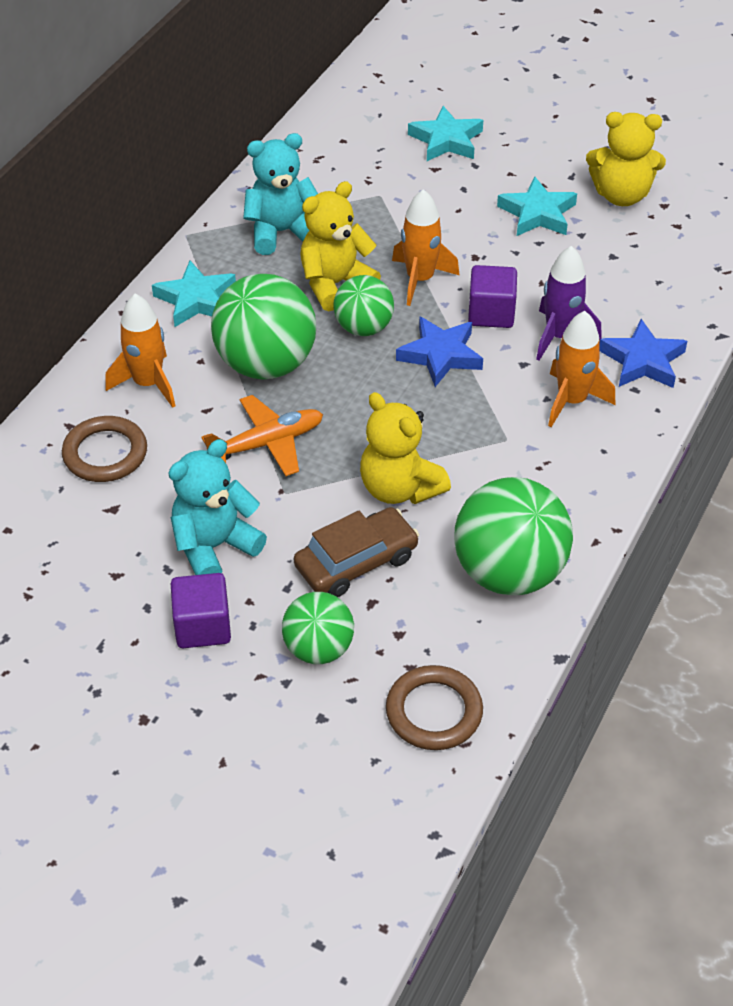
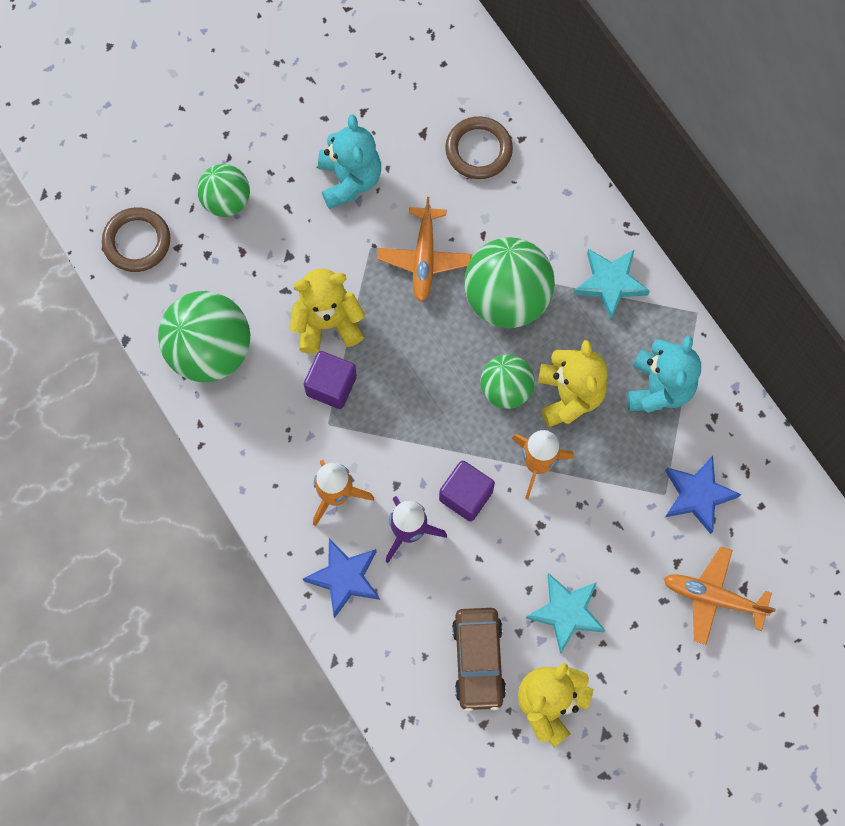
camera: 120 degrees right, 25 degrees up
(148, 383) = (534, 208): orange rocket -> none
(203, 626) = (288, 143): purple cube -> purple cube (331, 386)
(356, 562) = (281, 260): brown car -> brown car (478, 660)
(440, 355) = (442, 429): blue star -> blue star (697, 495)
(446, 140) = (713, 597): turquoise star -> orange plane

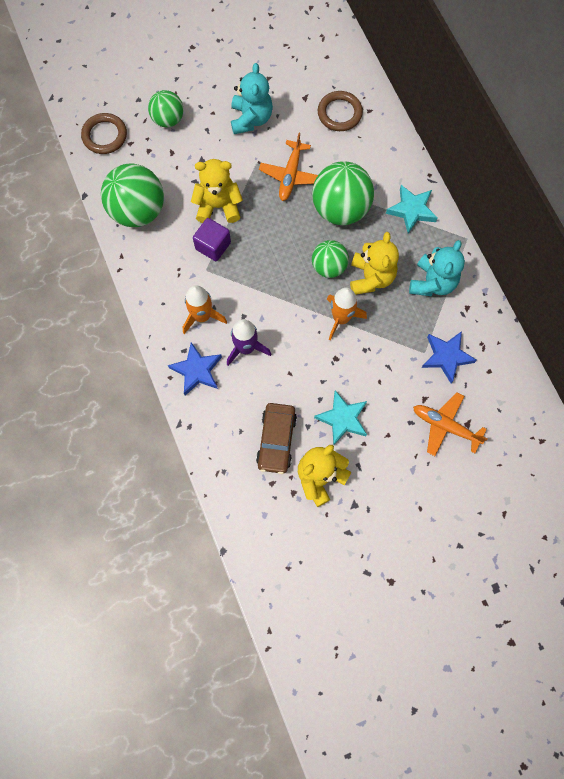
camera: 10 degrees right, 0 degrees up
(466, 495) = (289, 331): purple cube -> none

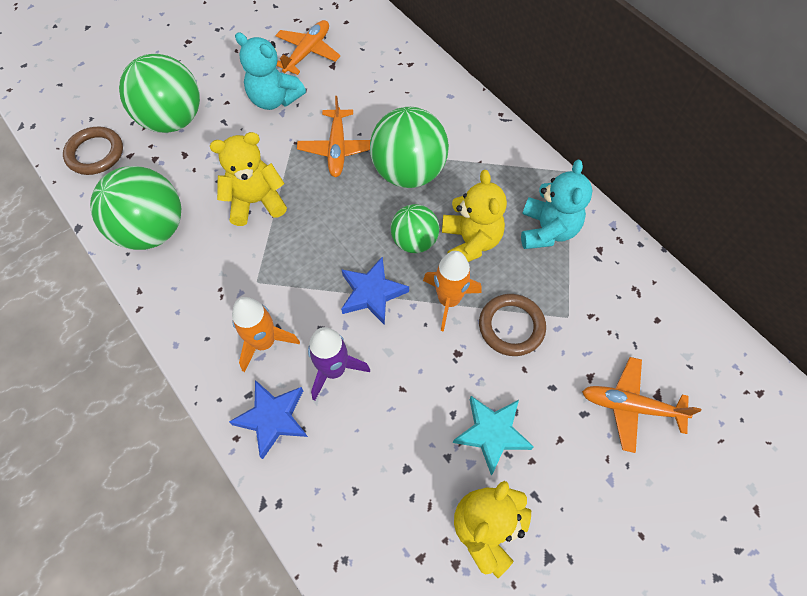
camera: 15 degrees left, 10 degrees down
(168, 119) = (173, 120): green ball -> green ball, size x1.68
(213, 246) = (259, 250): purple cube -> none
(251, 119) = (274, 99): turquoise teddy bear -> turquoise teddy bear turned 135 degrees clockwise
(276, 440) = (409, 489): brown car -> none
(287, 80) = (307, 52): none -> orange plane
(339, 113) = (377, 73): brown ring -> brown ring (511, 326)
(412, 210) = (494, 155): turquoise star -> none
(446, 357) = (598, 315): blue star -> blue star (372, 293)

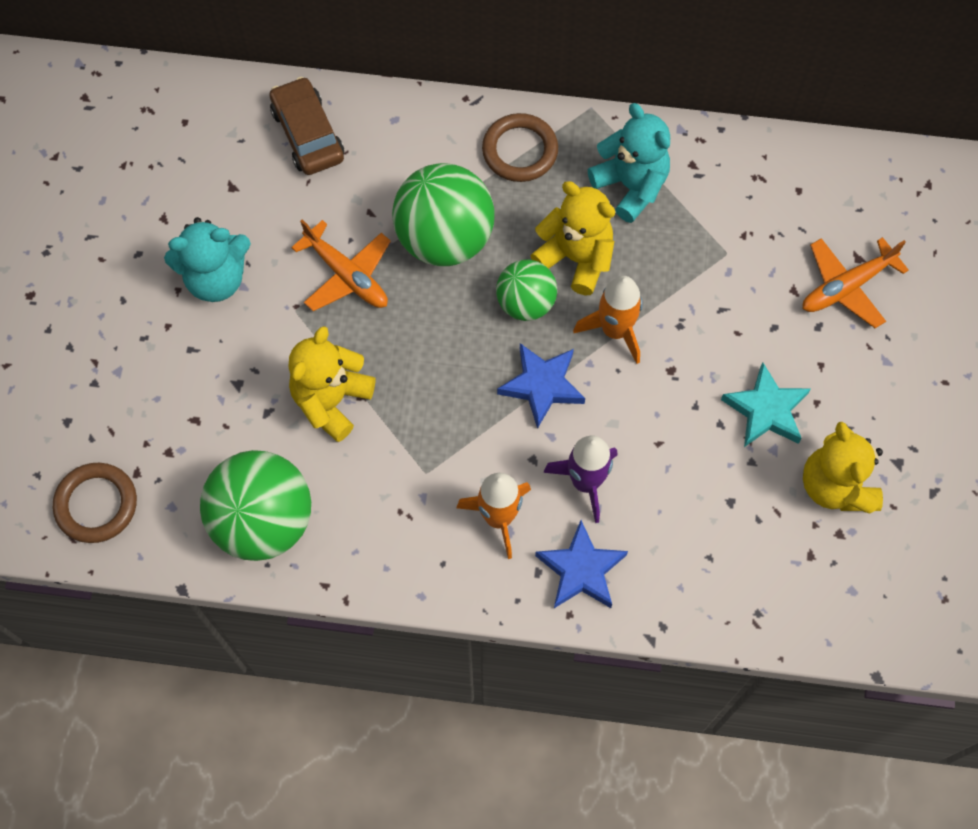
camera: 45 degrees left, 5 degrees up
(173, 120) = (134, 395): green ball -> none
(307, 52) = (186, 194): orange plane -> none
(397, 70) = (308, 134): none -> brown car
(511, 326) = (690, 305): brown ring -> brown ring (520, 151)

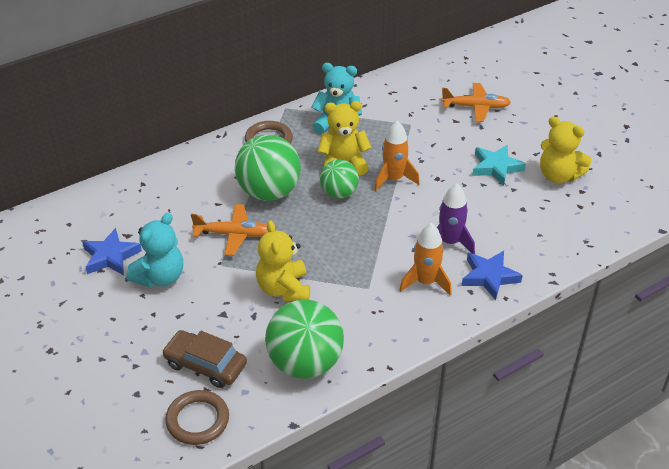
camera: 40 degrees left, 25 degrees down
(308, 134) = (148, 192): brown car -> brown car (205, 365)
(542, 385) = (384, 219): blue star -> blue star (110, 256)
(847, 286) = (475, 107): orange plane -> orange plane turned 105 degrees counterclockwise

